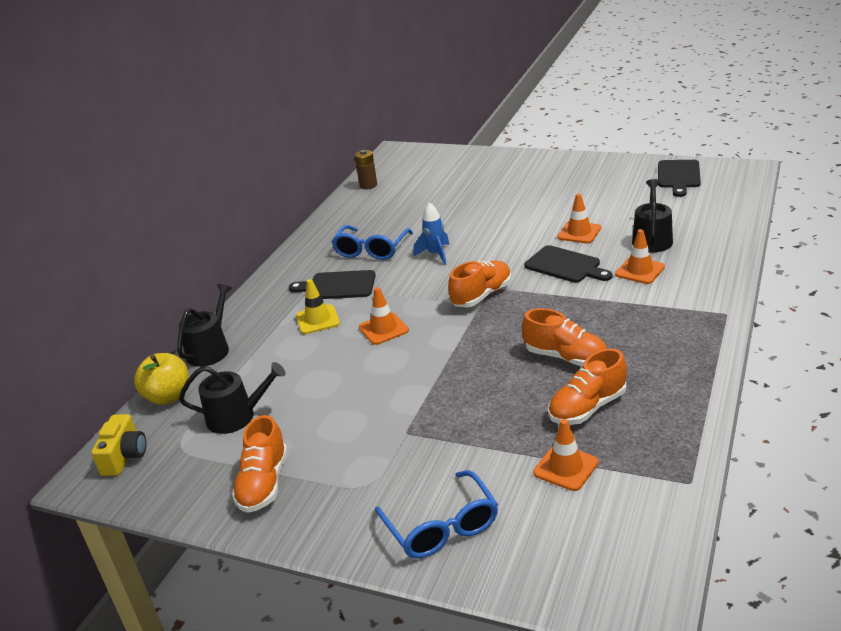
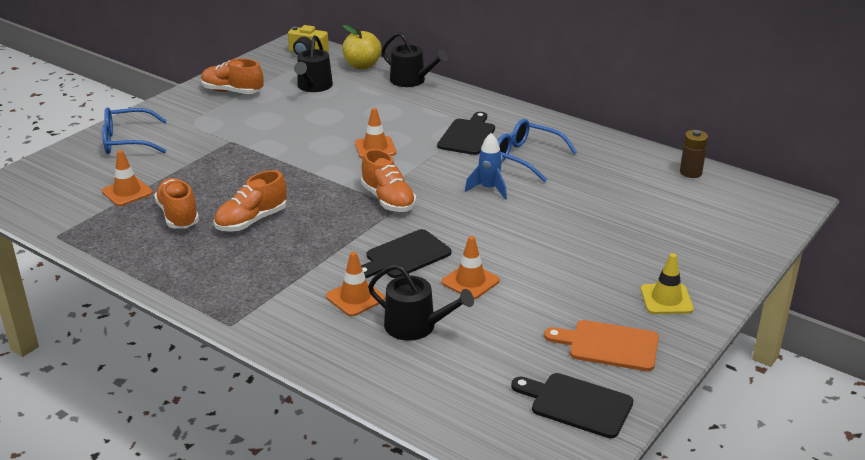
camera: 100 degrees right, 0 degrees up
(317, 320) = (417, 122): yellow traffic cone -> yellow traffic cone (666, 299)
(612, 177) = (608, 345): none -> orange cutting board

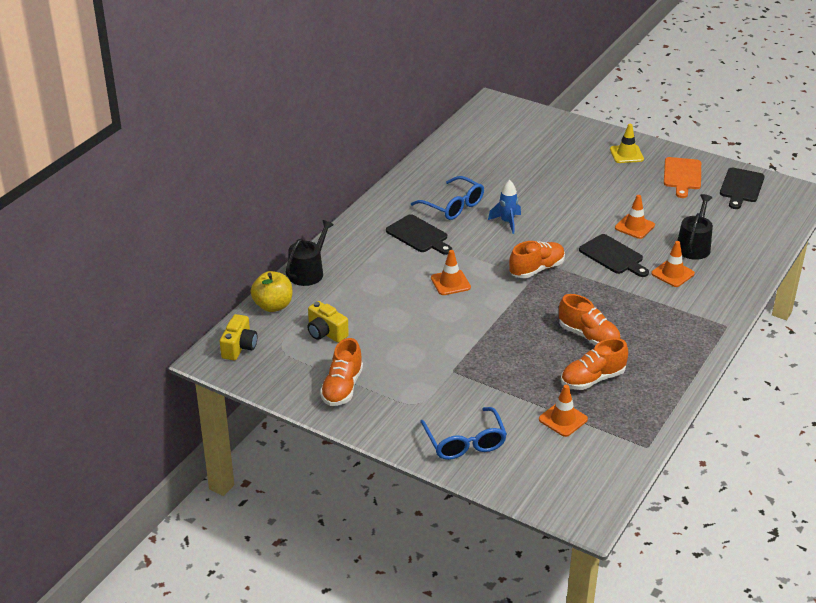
camera: 95 degrees left, 5 degrees up
(313, 86) = (326, 333): black watering can -> yellow camera
(467, 135) = (419, 235): black cutting board -> black cutting board turned 150 degrees counterclockwise
(526, 158) = (453, 206): blue glasses -> blue glasses turned 75 degrees counterclockwise
(690, 172) = (461, 137): brown battery -> none

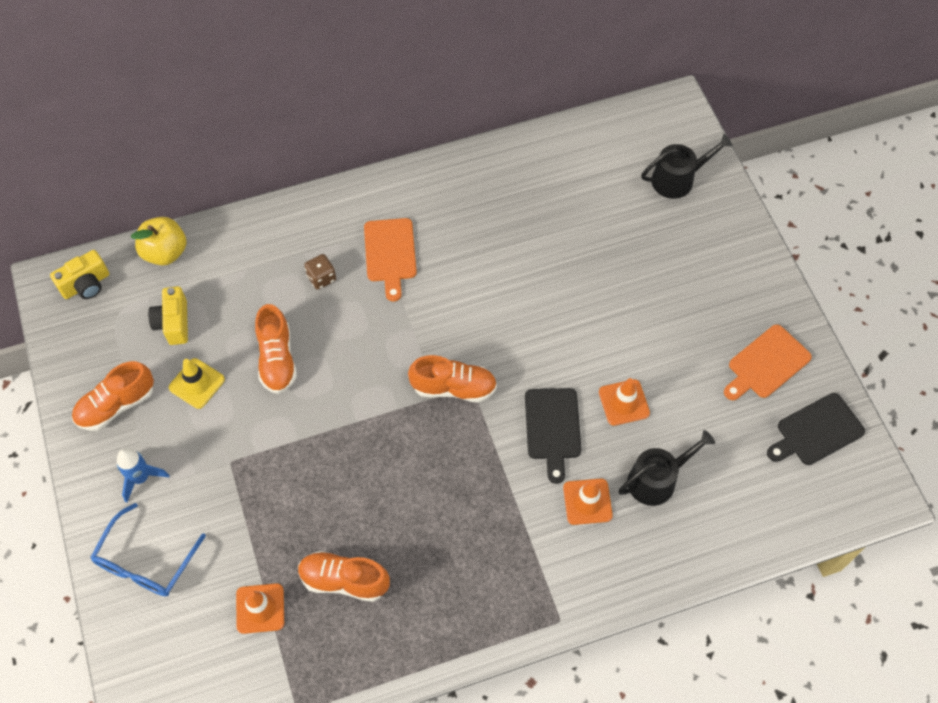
camera: 40 degrees right, 25 degrees up
(308, 272) = (239, 230): black watering can -> black watering can (677, 179)
(392, 266) = (321, 278): none -> brown dice
(419, 235) = (390, 254): black cutting board -> orange cutting board
(450, 283) = (351, 343): orange traffic cone -> none
(453, 206) = (467, 235): blue glasses -> none
(507, 222) = (496, 298): blue rocket -> blue rocket (141, 478)
(588, 336) = (403, 520): orange shoe -> orange shoe (277, 359)
(626, 154) = (738, 286): yellow traffic cone -> yellow traffic cone (197, 383)

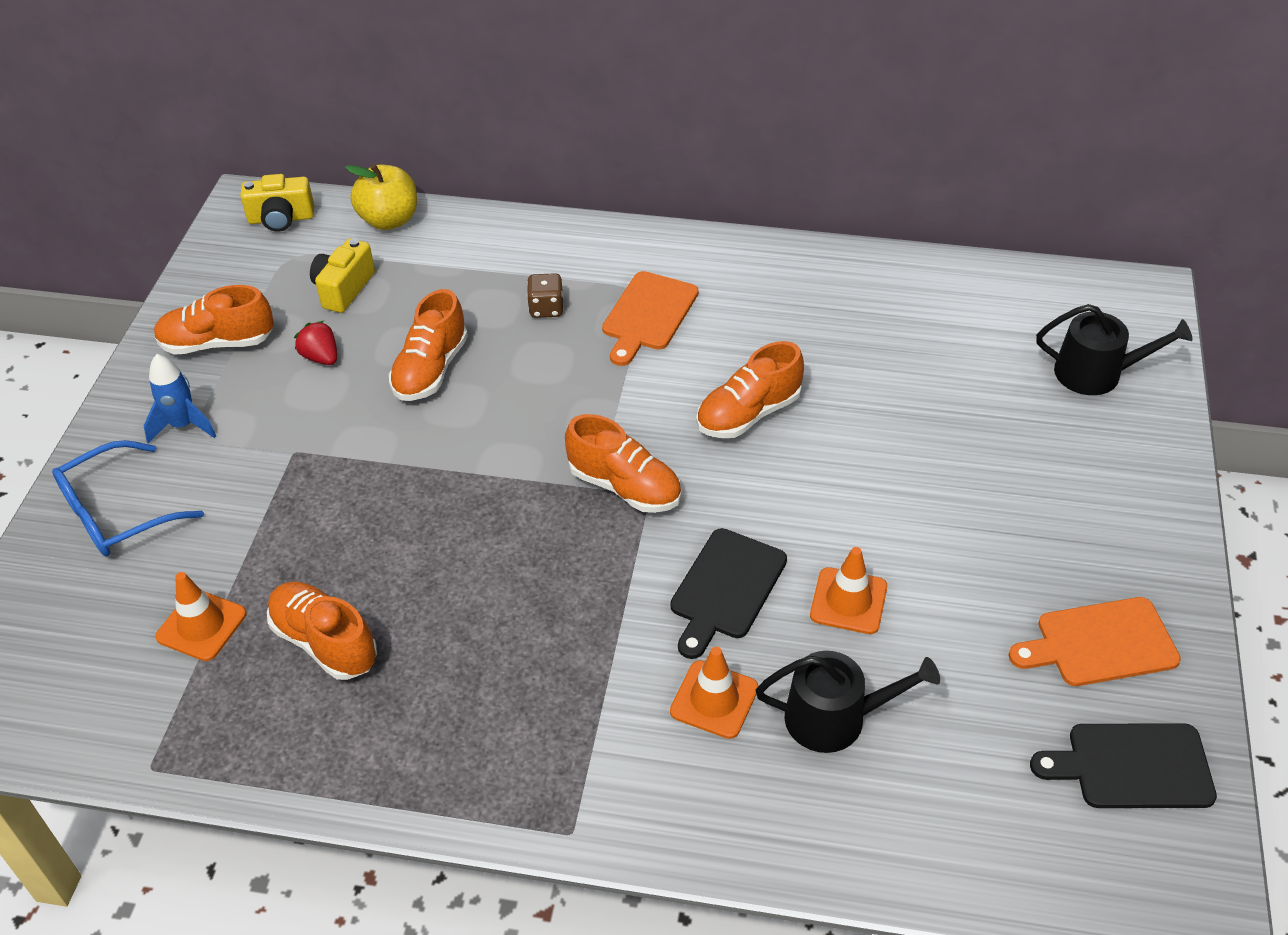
camera: 30 degrees right, 15 degrees down
(197, 383) = (321, 357): yellow traffic cone -> red strawberry
(496, 301) = (748, 414): none -> orange shoe

